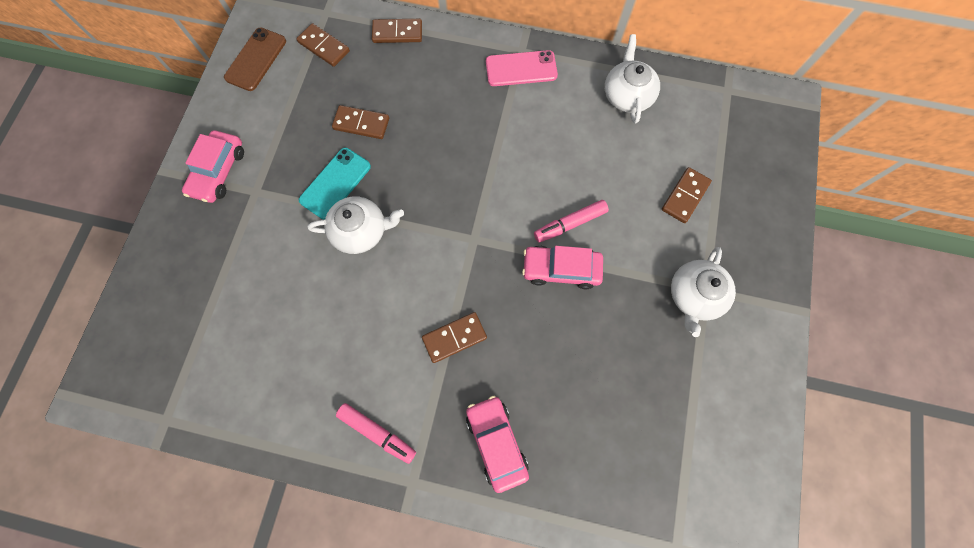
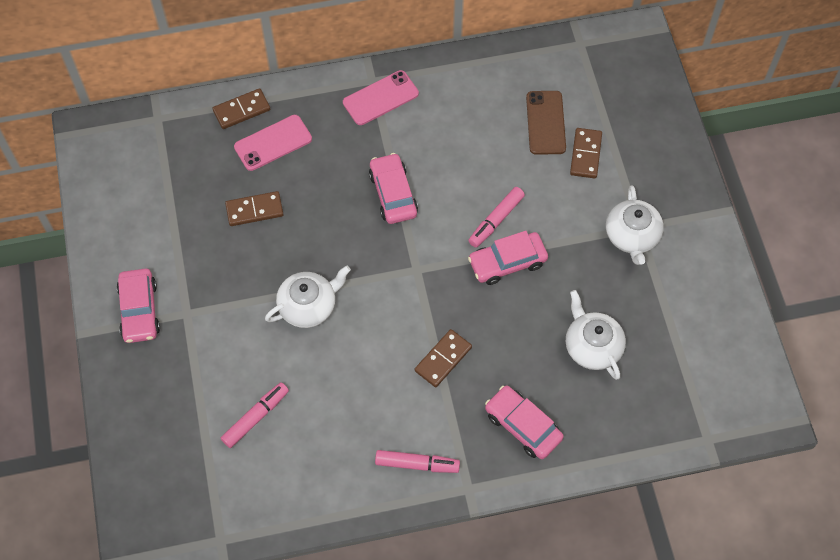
camera: 25 degrees left, 10 degrees down
(256, 59) = (113, 191): brown phone -> brown phone (545, 123)
(260, 315) = (256, 417): none -> pink marker
(324, 47) = (175, 152): brown domino -> none
(335, 183) = (260, 274): turquoise phone -> none
(408, 71) = (273, 143): none -> pink phone
(488, 159) = (393, 194): none -> pink car
(627, 95) = (491, 84): white teapot -> white teapot (592, 346)

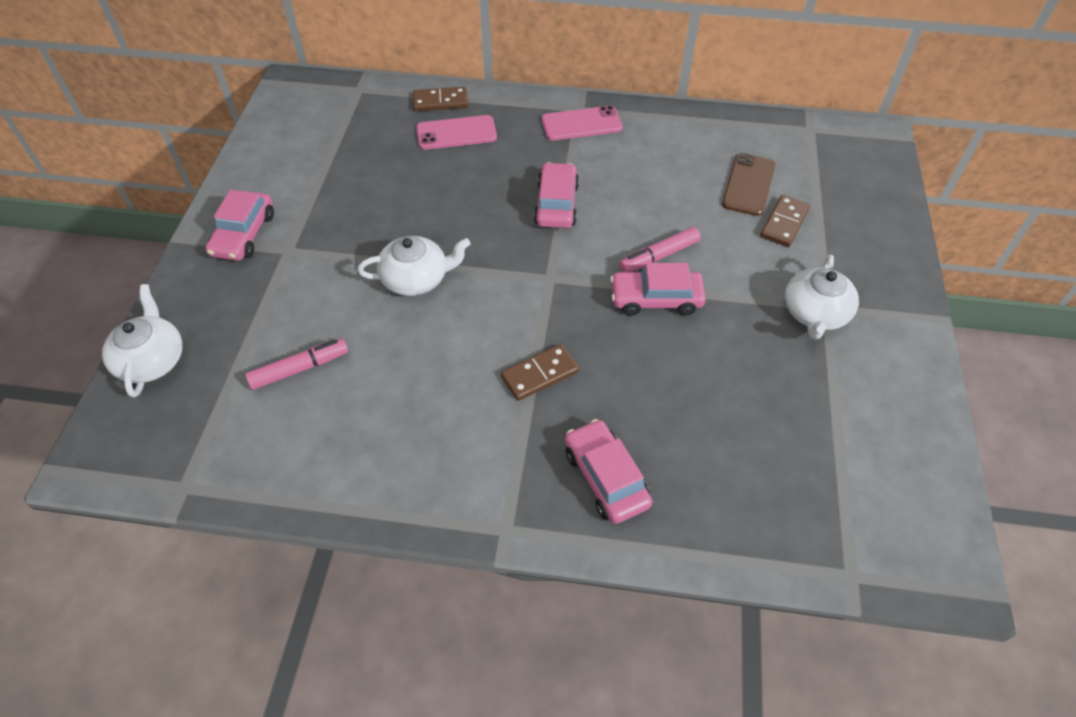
camera: 20 degrees right, 10 degrees down
(254, 210) = (408, 181): brown domino -> none
(417, 464) = (456, 479): pink marker -> none
(592, 346) = (727, 414): white teapot -> white teapot (152, 360)

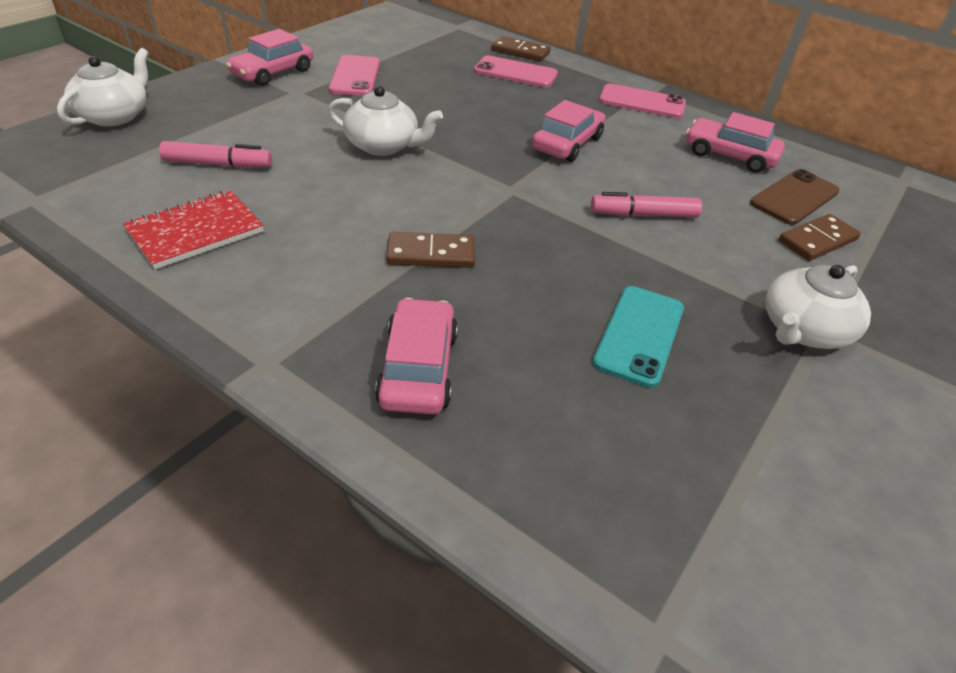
camera: 25 degrees right, 10 degrees down
(322, 204) = (355, 76): none -> pink phone
(349, 447) = (196, 231): none -> red notebook
(656, 299) = (611, 245): pink car -> pink car (729, 155)
(722, 373) = (639, 335): none -> turquoise phone

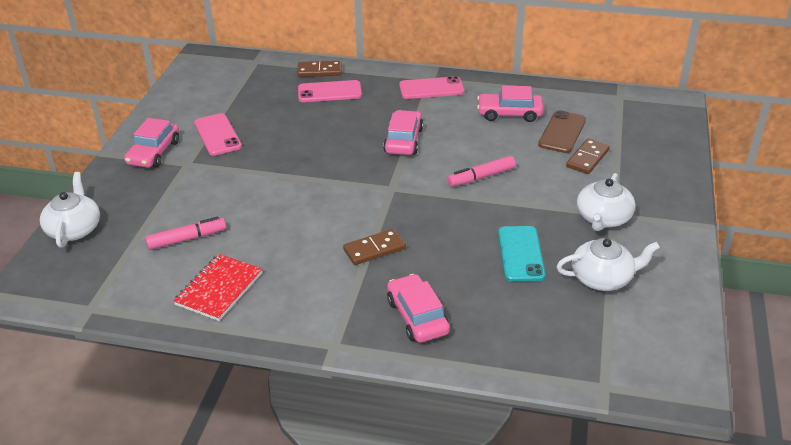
camera: 20 degrees left, 5 degrees down
(383, 146) = (285, 185): white teapot -> white teapot (602, 278)

